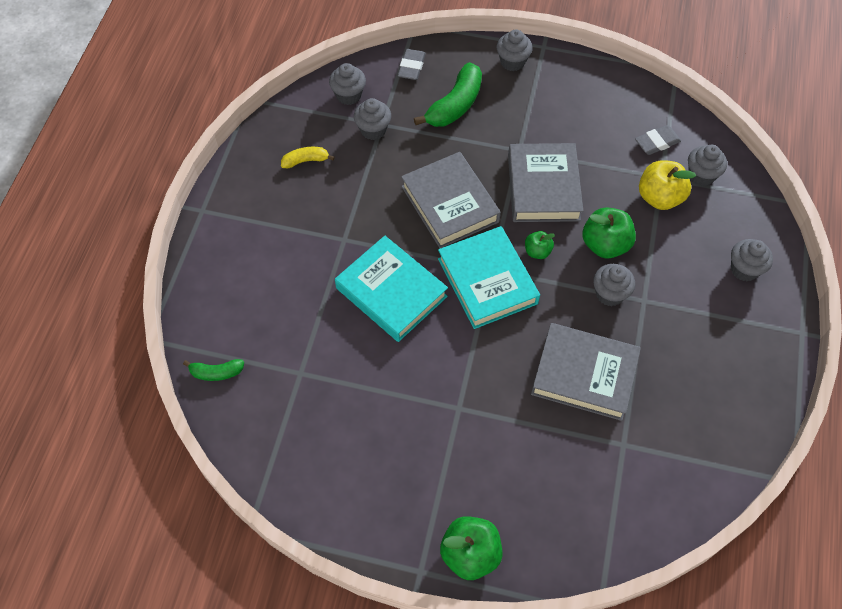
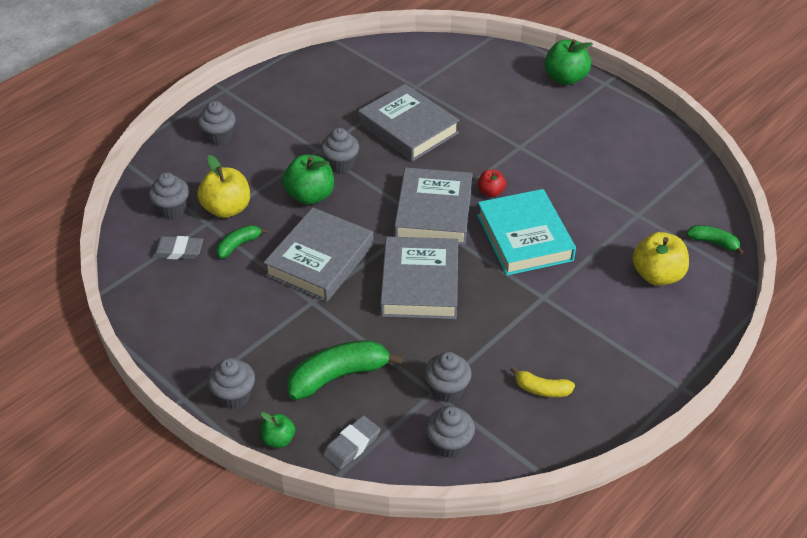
camera: 150 degrees left, 15 degrees down
(256, 308) = (657, 275): none -> yellow apple
(451, 330) = (491, 192): none -> red apple
(487, 281) = (433, 212): turquoise book -> grey book
(537, 251) = (372, 214): green apple -> green apple (278, 439)
(617, 169) = (238, 245): none -> green banana

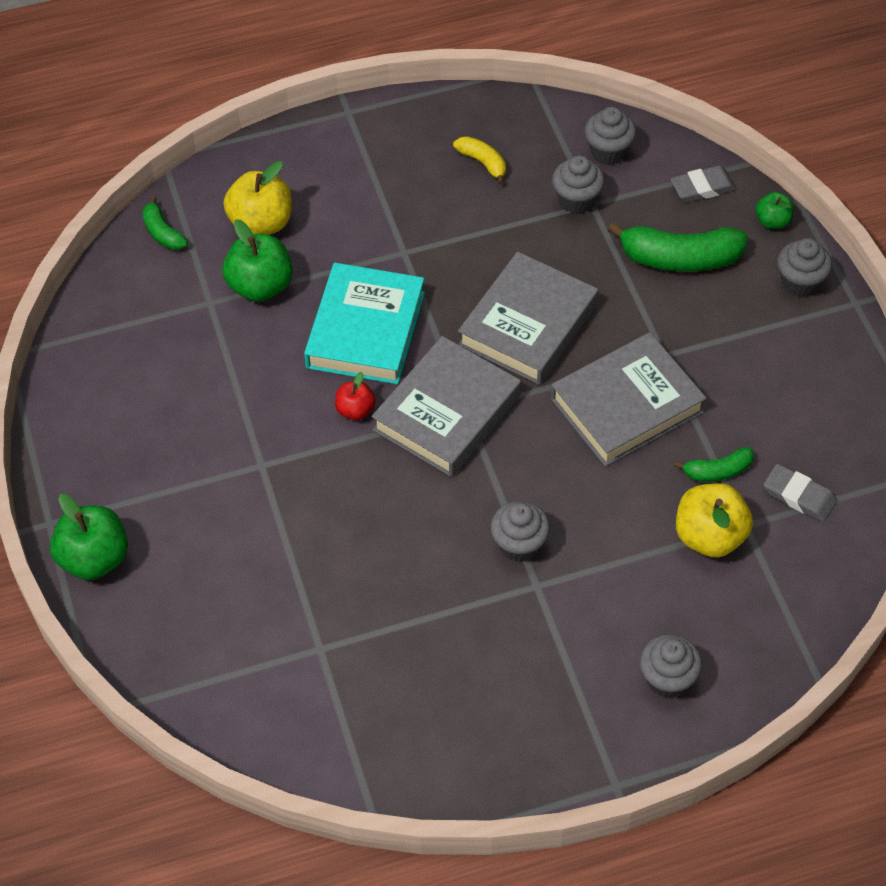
camera: 150 degrees left, 10 degrees up
(172, 209) = (784, 569): grey cupcake -> none
(310, 196) = (589, 508): green apple -> green apple (260, 286)
(408, 128) = (387, 567): grey book -> none

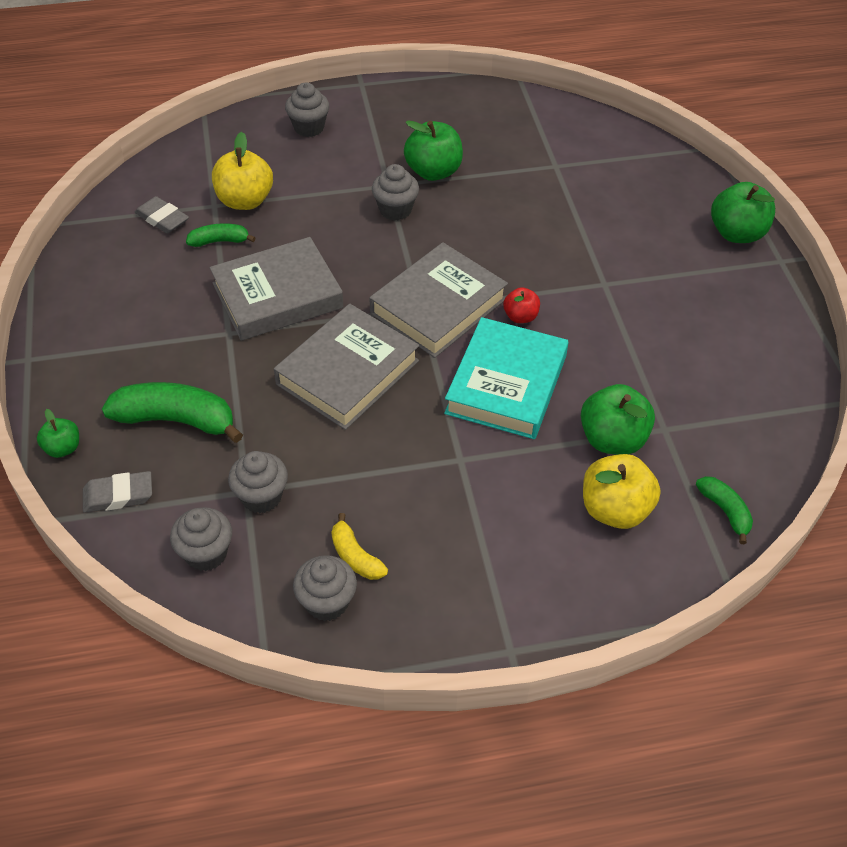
camera: 175 degrees left, 5 degrees down
(481, 616) = (433, 171): none -> green apple
(800, 282) = (69, 383): grey cupcake -> grey cupcake (327, 602)

